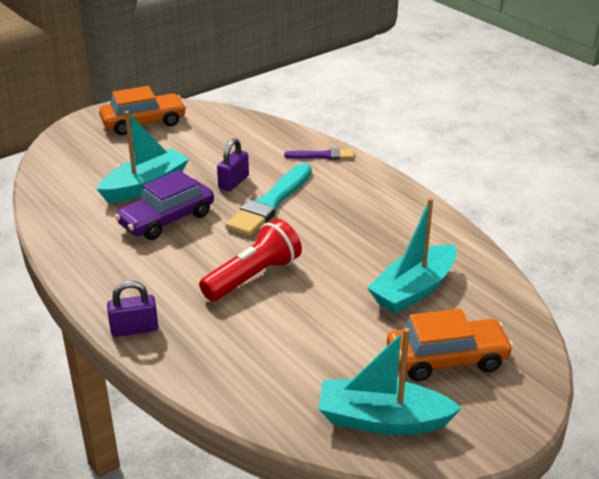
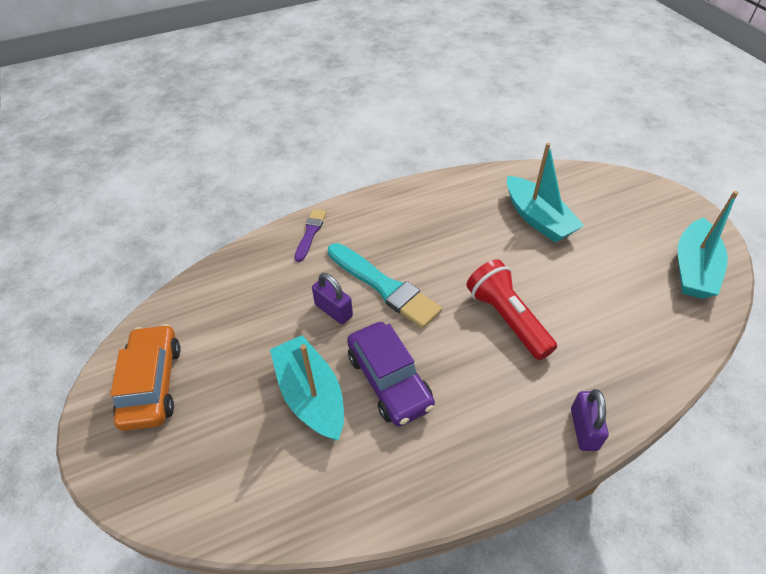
camera: 75 degrees left, 15 degrees up
(446, 359) = (623, 220): orange car -> none

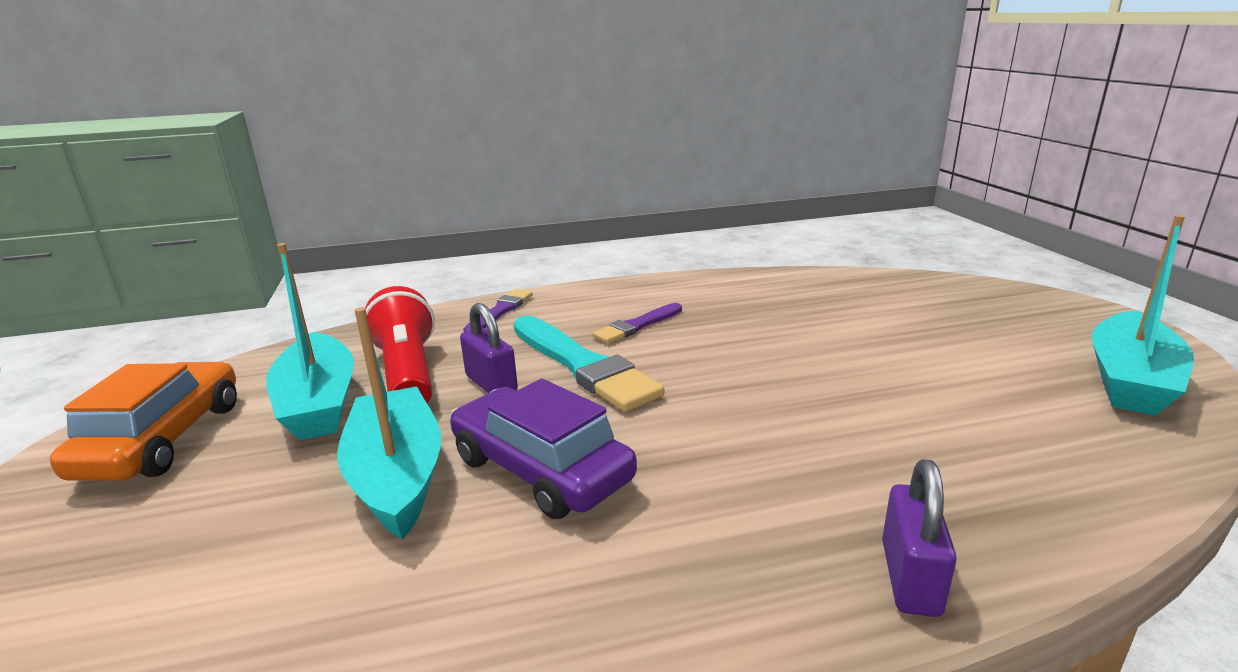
camera: 10 degrees right, 25 degrees down
(389, 380) = (541, 469): purple car -> purple car turned 150 degrees clockwise
(407, 241) = (637, 326): none -> purple brush
(507, 319) = (776, 413): red flashlight -> red flashlight (408, 374)
(538, 219) = (849, 315): turquoise boat -> turquoise boat (319, 403)

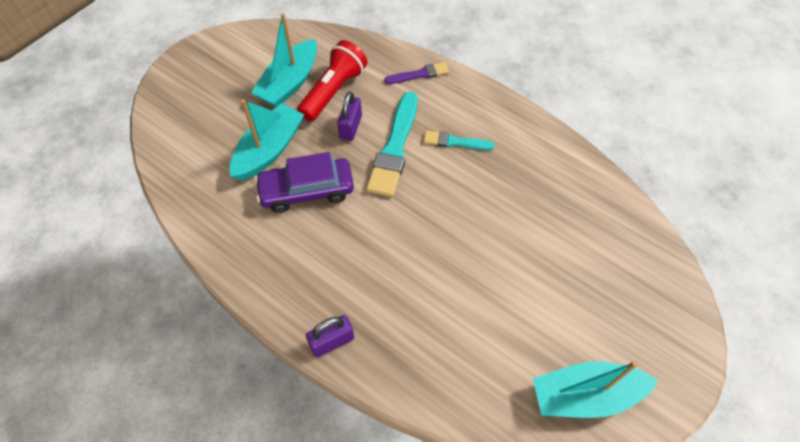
camera: 50 degrees right, 35 degrees up
(163, 439) = (233, 62): orange car -> none
(541, 469) = (307, 191): purple car -> purple car turned 105 degrees counterclockwise
(637, 326) = (455, 142): purple brush -> turquoise brush

